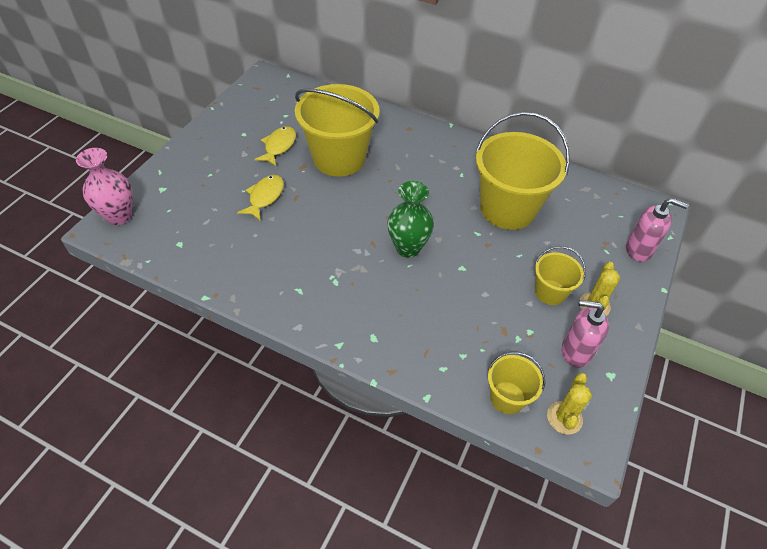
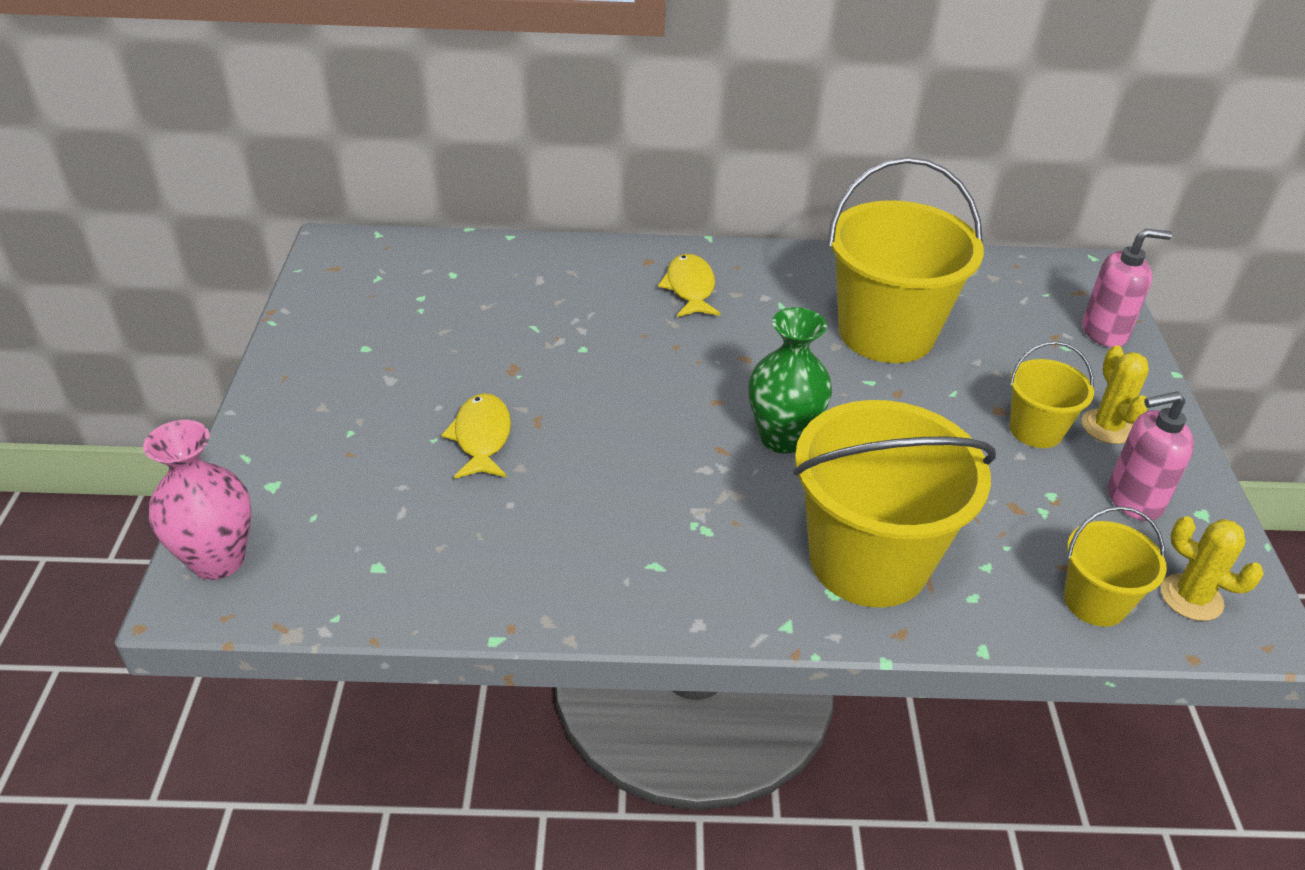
camera: 25 degrees left, 10 degrees down
(279, 146) = (446, 349): yellow fish -> yellow fish (690, 288)
(339, 158) = (566, 338): yellow bucket -> yellow bucket (868, 560)
(564, 418) = (1191, 597): yellow cactus -> yellow cactus turned 45 degrees counterclockwise

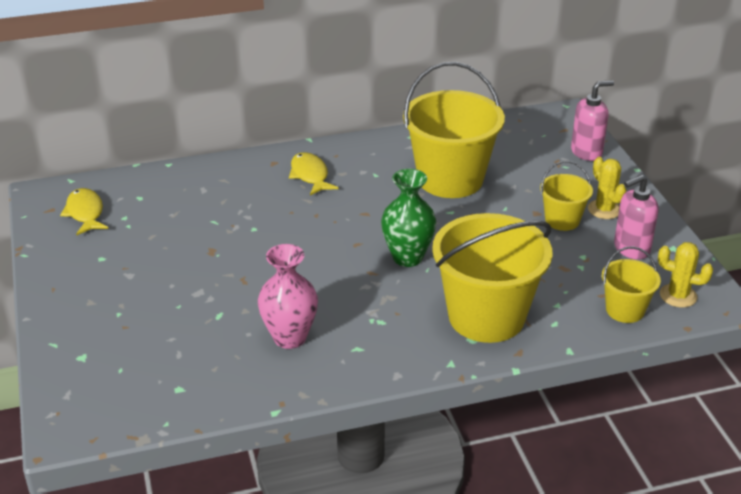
camera: 15 degrees left, 5 degrees down
(218, 560) = (69, 408): pink vase -> pink vase (290, 337)
(482, 437) = (211, 298): yellow fish -> yellow fish (85, 213)

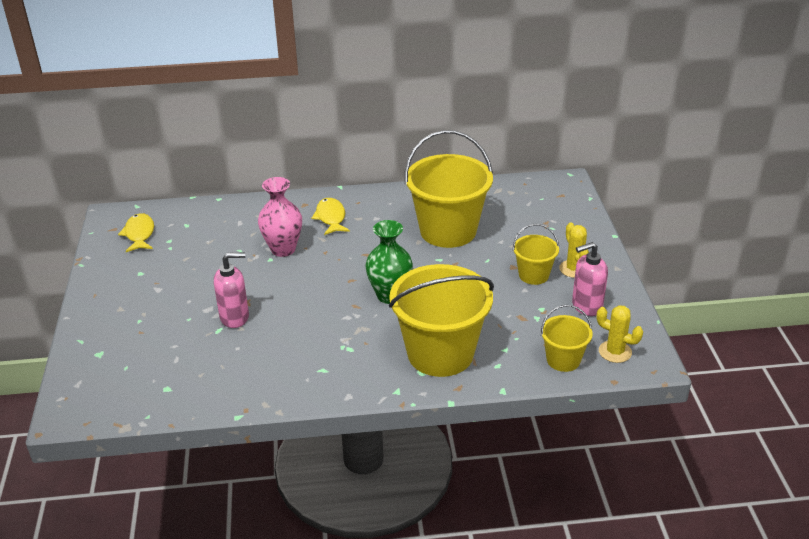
camera: 10 degrees right, 0 degrees up
(290, 337) = (270, 354): pink vase -> pink vase (283, 249)
(586, 152) = (575, 217): pink soap dispenser -> pink soap dispenser (235, 317)

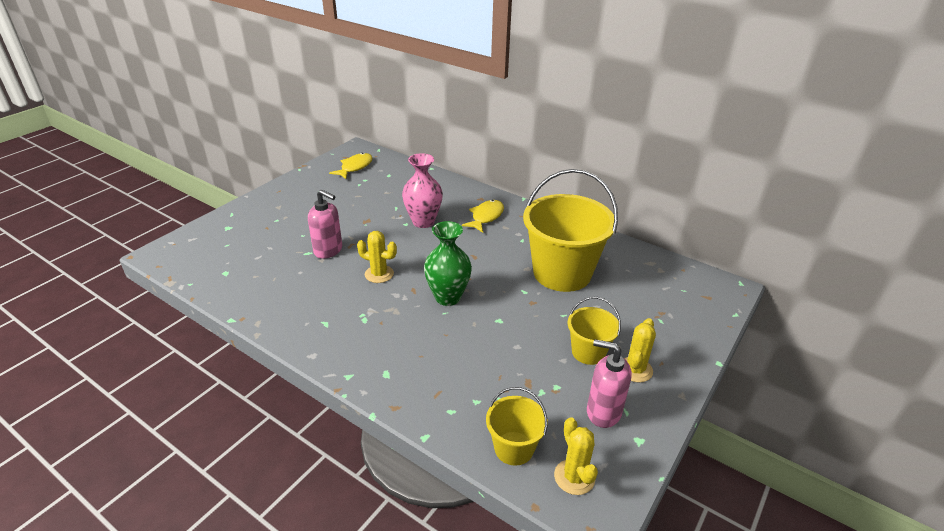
camera: 40 degrees right, 0 degrees up
(309, 310) = (379, 274): none -> yellow cactus
(440, 353) = (420, 368): yellow bucket -> none

